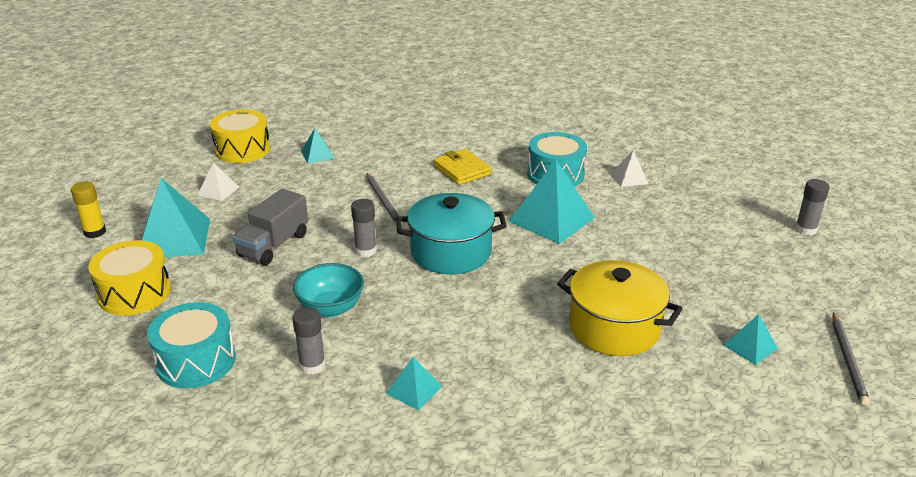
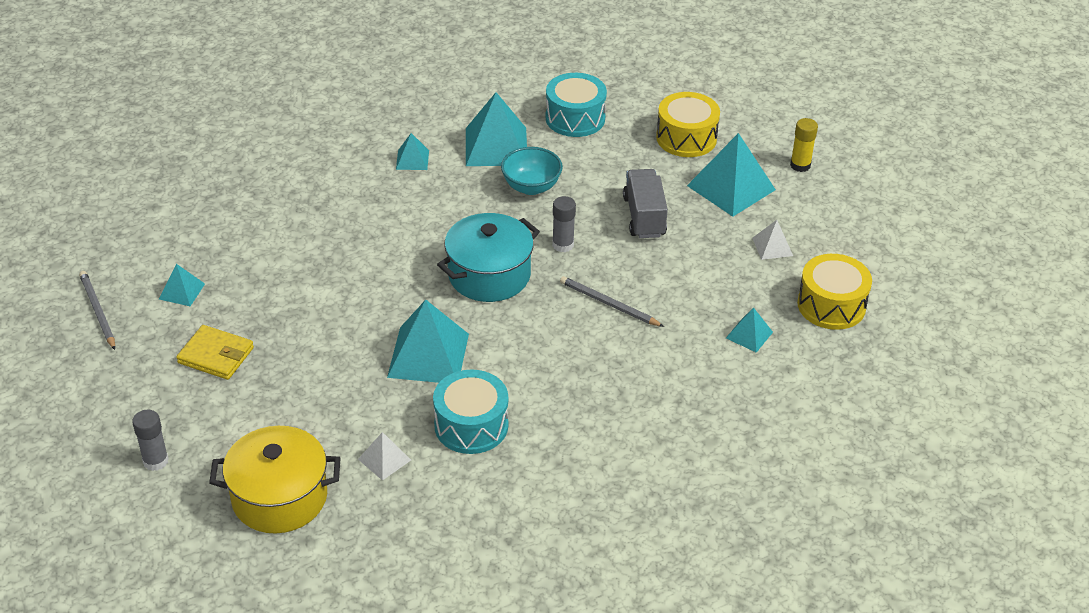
camera: 145 degrees right, 10 degrees up
(312, 365) = (496, 146): grey glue stick -> turquoise pyramid
(462, 170) = (577, 384): yellow wallet -> yellow wallet (216, 355)
(614, 328) = (299, 262): yellow pot -> yellow pot (279, 497)

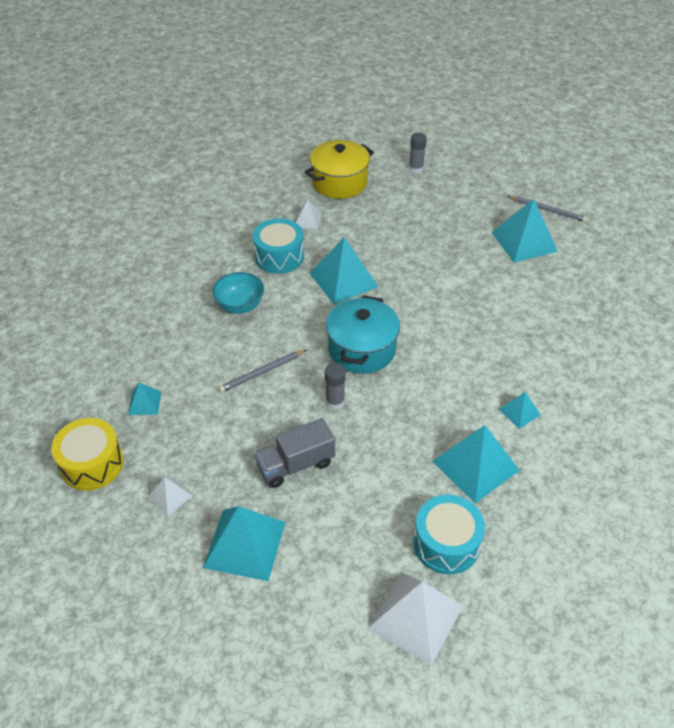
camera: 145 degrees right, 5 degrees up
(182, 291) = (524, 241): turquoise pyramid -> turquoise pyramid, size x1.98
(216, 355) = (456, 221): yellow wallet -> none
(531, 187) = (407, 441): turquoise bowl -> turquoise bowl (240, 306)
(609, 304) = (262, 372): grey pencil -> grey pencil turned 150 degrees clockwise
(639, 97) = (416, 616): none -> white pyramid
(644, 217) = (295, 464): grey truck -> grey truck turned 105 degrees clockwise
(686, 138) = (328, 585): yellow drum -> none
(800, 165) = (195, 618): yellow glue stick -> none

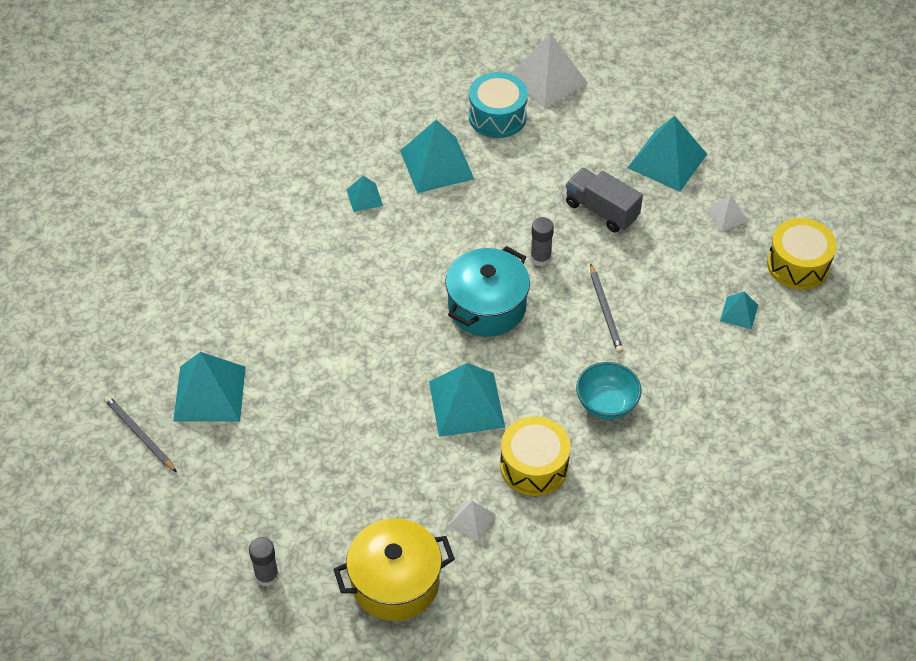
camera: 160 degrees left, 5 degrees up
(262, 372) = (605, 311): grey pencil -> grey pencil turned 90 degrees clockwise
(279, 256) = (534, 466): turquoise drum -> yellow drum
(295, 464) = (601, 210): grey truck -> grey truck turned 135 degrees counterclockwise

